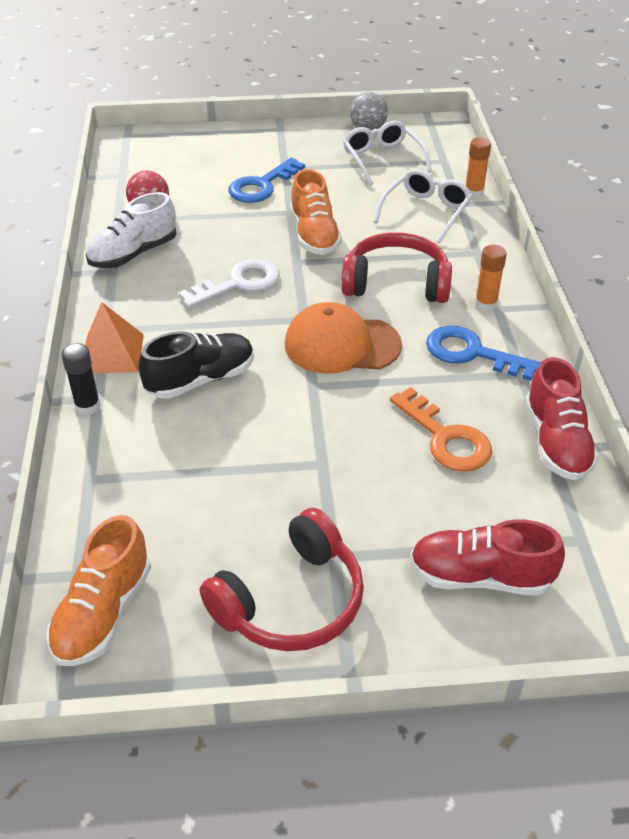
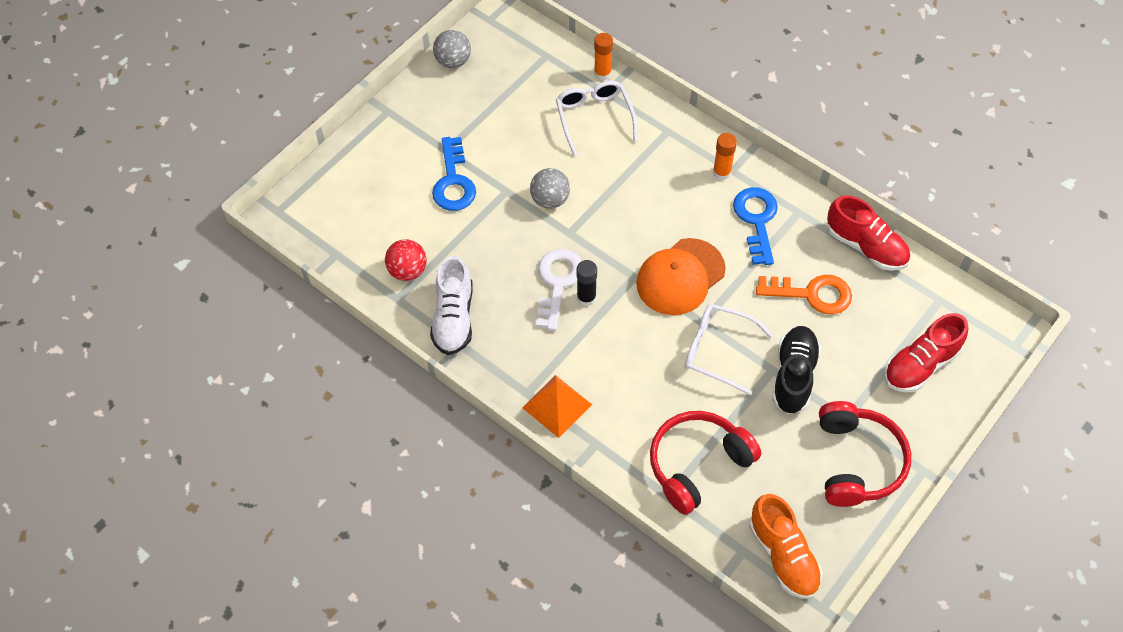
camera: 45 degrees left, 15 degrees up
(88, 406) = (598, 454): black glue stick -> black glue stick (586, 298)
(201, 380) = (636, 375): black shoe -> black shoe (793, 376)
(314, 235) = (550, 200): orange shoe -> grey ball
(382, 159) = (503, 87): white glasses -> white glasses (718, 351)
(396, 283) = (651, 199): red headphones -> red headphones (698, 465)
(471, 353) = (756, 220): blue key -> blue key turned 105 degrees clockwise

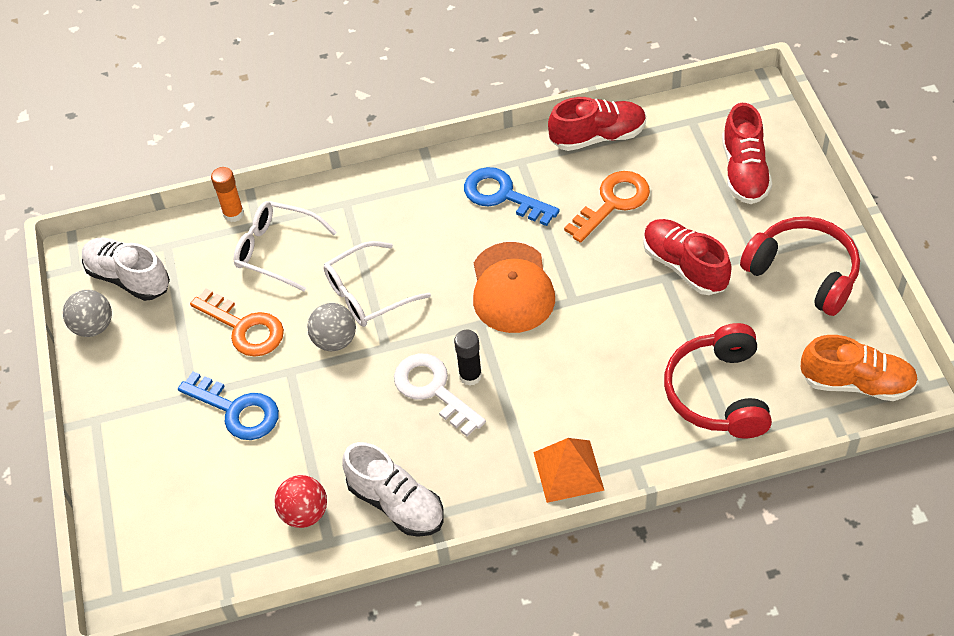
camera: 50 degrees left, 5 degrees down
(504, 53) = (128, 278): none -> white shoe
(518, 142) = (245, 328): none -> orange key
(718, 351) = (613, 306): white glasses -> white glasses (368, 293)
(721, 173) = (430, 190): orange glue stick -> none
(793, 376) = (684, 266): black shoe -> red shoe

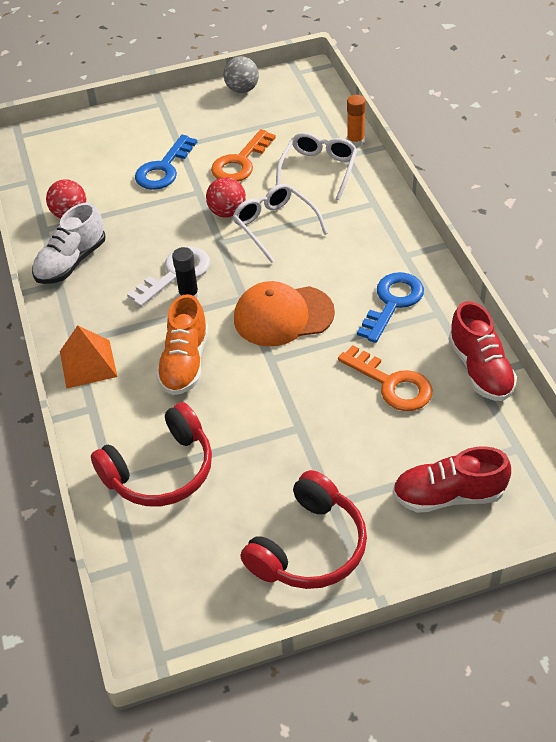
camera: 85 degrees right, 5 degrees down
(128, 278) = (287, 98): white shoe -> none
(334, 340) = (227, 212): grey ball -> red ball
(684, 266) = (314, 443): red shoe -> none
(718, 393) = (160, 470): red headphones -> red headphones turned 150 degrees clockwise
(856, 383) = (165, 589): orange shoe -> orange shoe (185, 362)

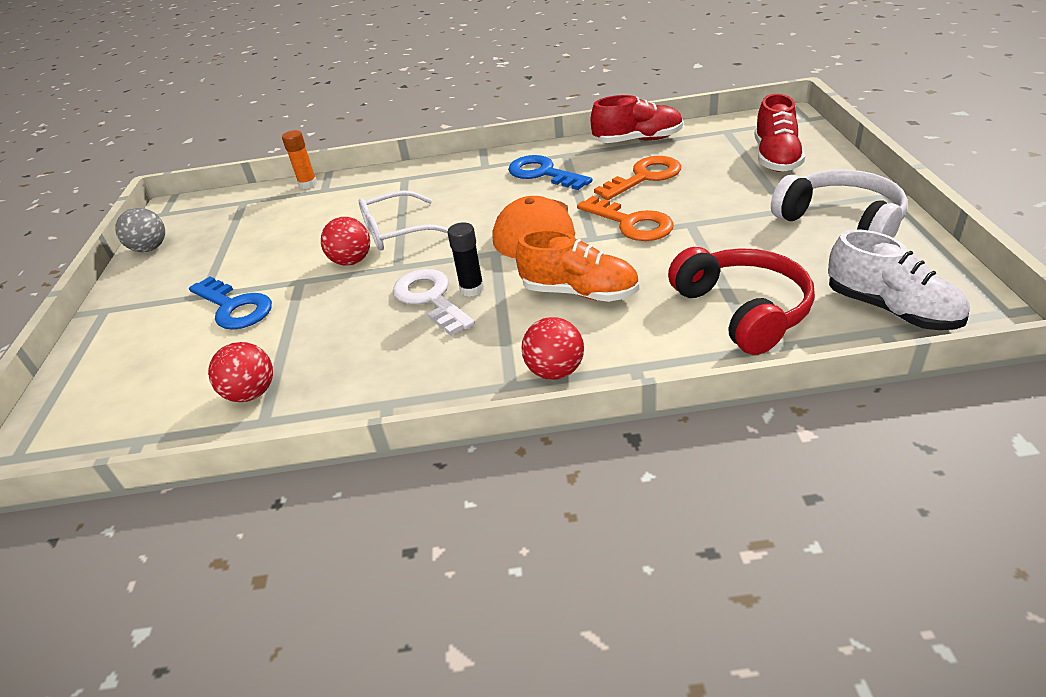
camera: 75 degrees left, 10 degrees down
(71, 262) = (352, 390): white shoe -> white shoe (891, 309)
(88, 363) = (555, 371): orange pyramid -> red ball
(240, 162) = (276, 251): orange key -> orange key (632, 223)
(309, 547) = (840, 222): red headphones -> white headphones
(319, 170) = (331, 204): white glasses -> none

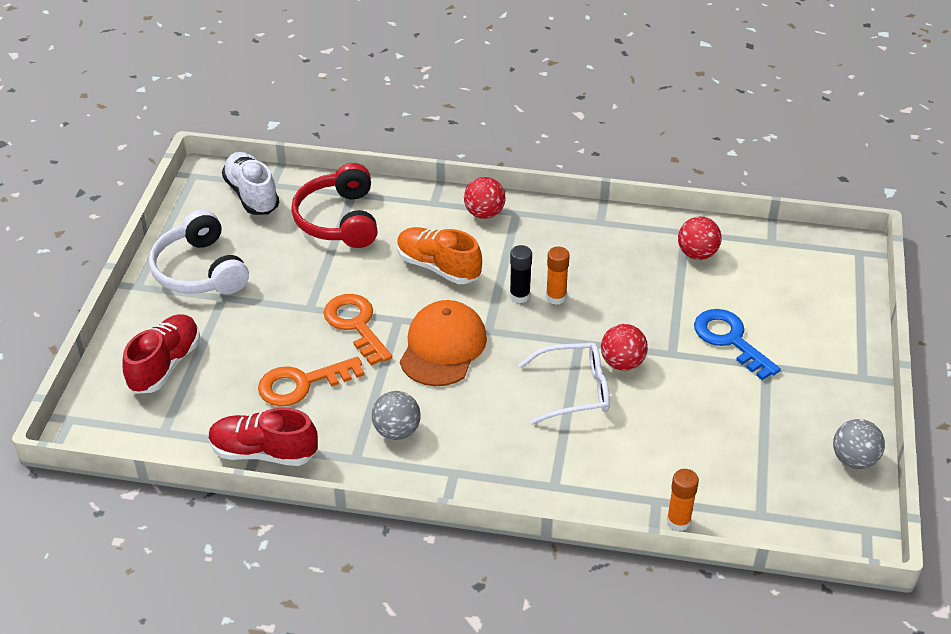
camera: 170 degrees left, 5 degrees up
(430, 298) = (556, 297): white key -> orange glue stick
(542, 173) = (397, 431): blue key -> grey ball

